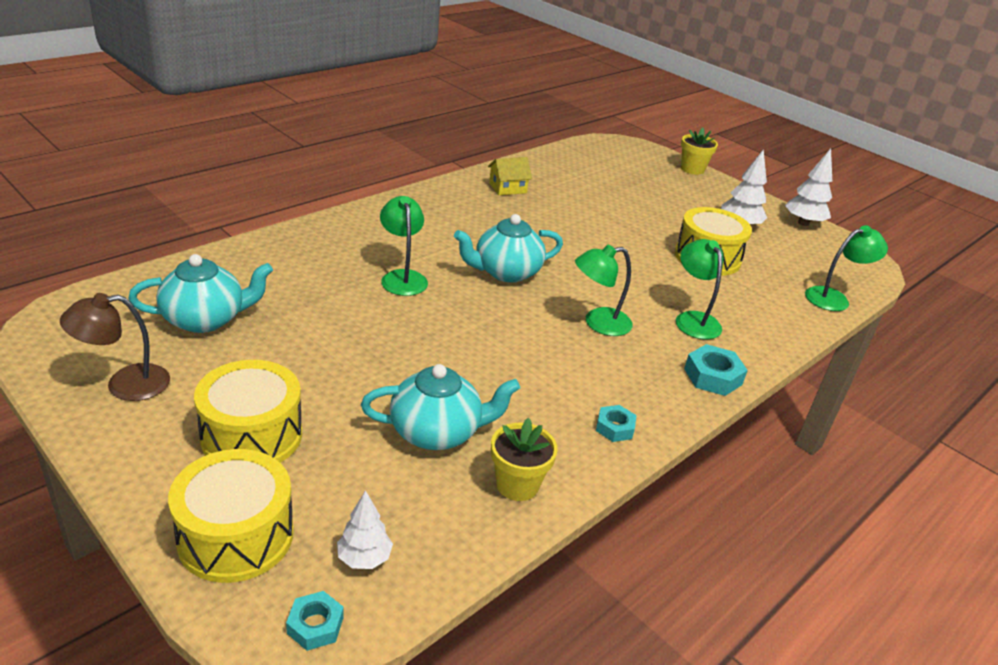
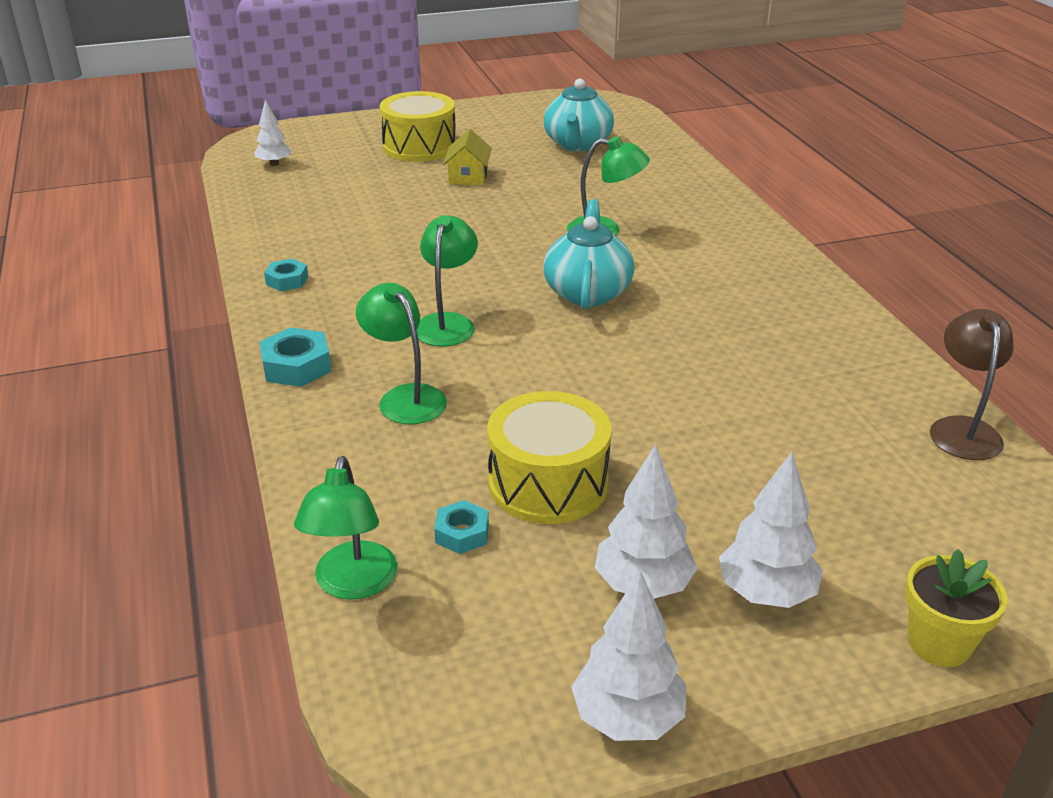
camera: 120 degrees right, 0 degrees up
(125, 384) = (509, 117): brown lamp -> brown lamp (962, 429)
(236, 536) = (333, 135): yellow drum -> none
(315, 625) = (245, 146): turquoise nut -> turquoise nut (462, 533)
(437, 432) = (361, 205): turquoise teapot -> none
(507, 188) = (833, 353): yellow house -> yellow house (468, 176)
(517, 485) = (275, 222): yellow flower pot -> none
(693, 319) = (405, 397): green lamp -> green lamp turned 135 degrees counterclockwise
(709, 200) = (766, 593): none -> white tree

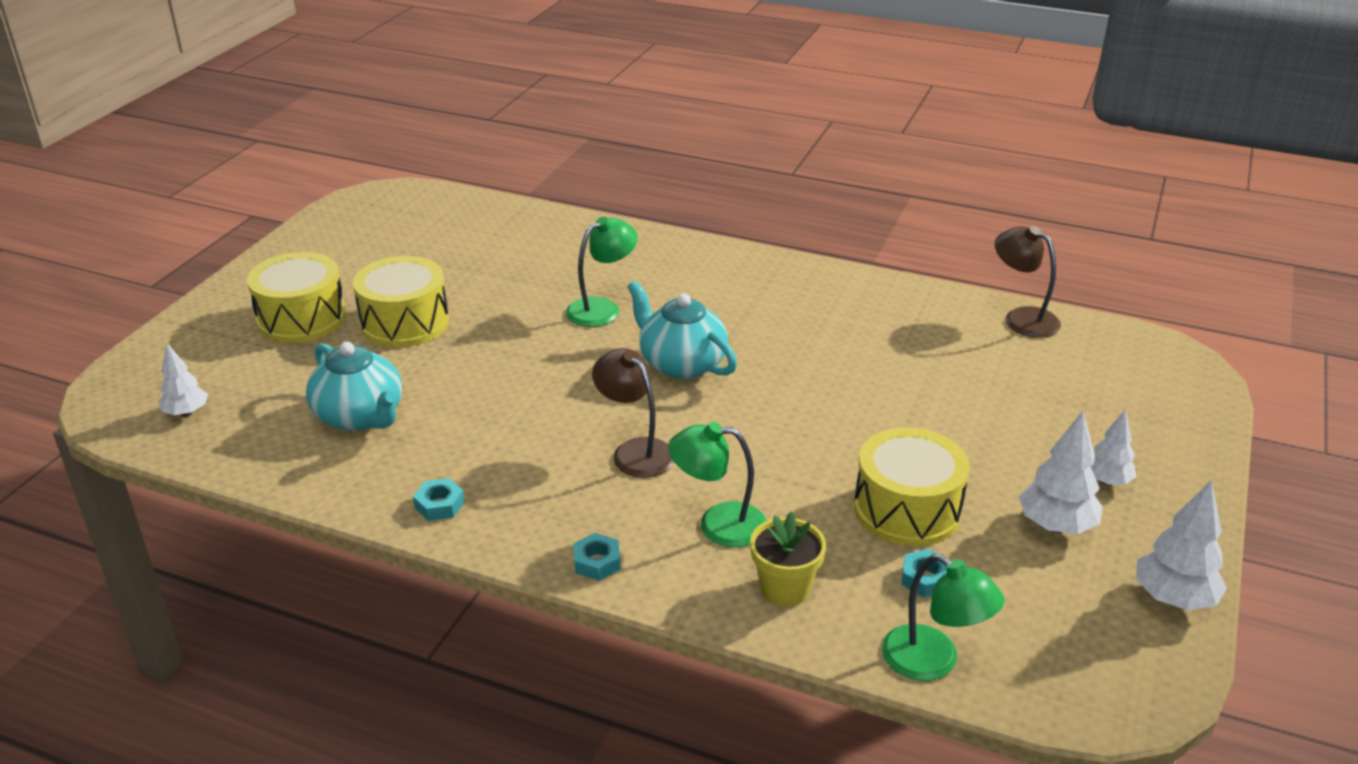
camera: 50 degrees left, 0 degrees up
(297, 366) = (597, 562): turquoise nut -> turquoise nut, size x0.65
(447, 323) = (635, 451): green lamp -> brown lamp
(468, 176) = (405, 322): yellow house -> yellow drum
(578, 144) = (439, 245): turquoise teapot -> turquoise teapot (360, 416)
(766, 593) = (1106, 481): white tree -> white tree, size x0.65
(939, 643) = (1201, 445): yellow flower pot -> yellow flower pot (785, 588)

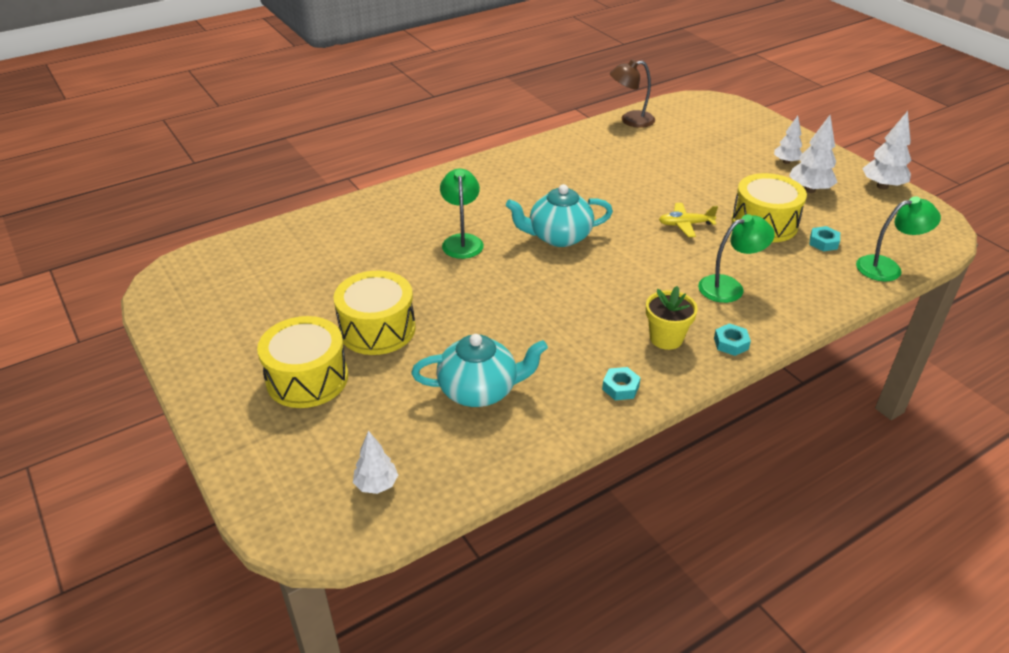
camera: 55 degrees left, 5 degrees up
(635, 451) = (633, 288): brown lamp -> none
(718, 524) = (729, 287): green lamp -> green lamp turned 150 degrees counterclockwise
(785, 588) = (801, 287): yellow flower pot -> yellow flower pot (666, 338)
(820, 444) = (685, 224): none -> yellow plane

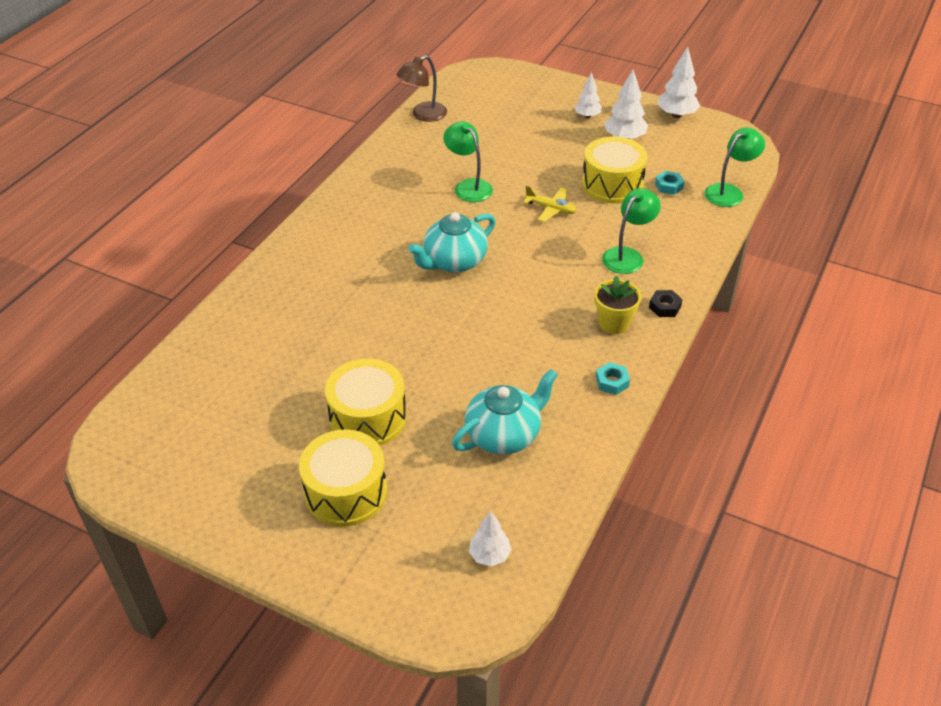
camera: 30 degrees left, 5 degrees up
(462, 241) = (371, 299): green lamp -> green lamp (468, 186)
(685, 224) = (551, 209): yellow plane -> yellow plane turned 120 degrees counterclockwise
(731, 343) = (664, 307): turquoise nut -> black nut

